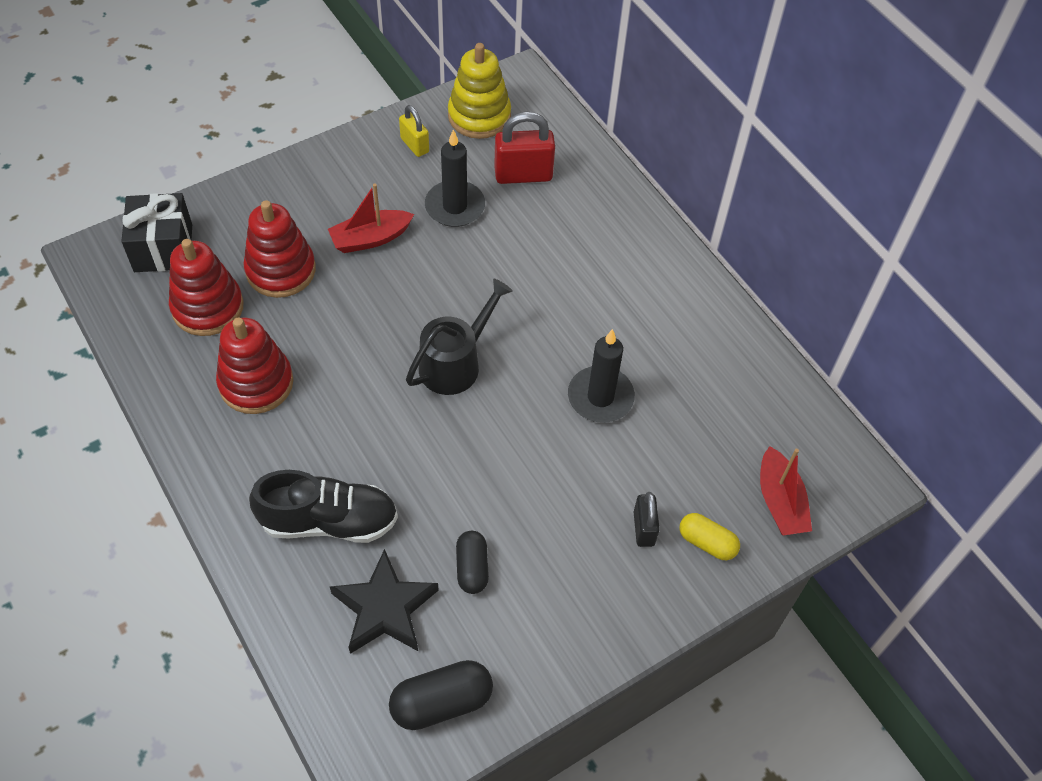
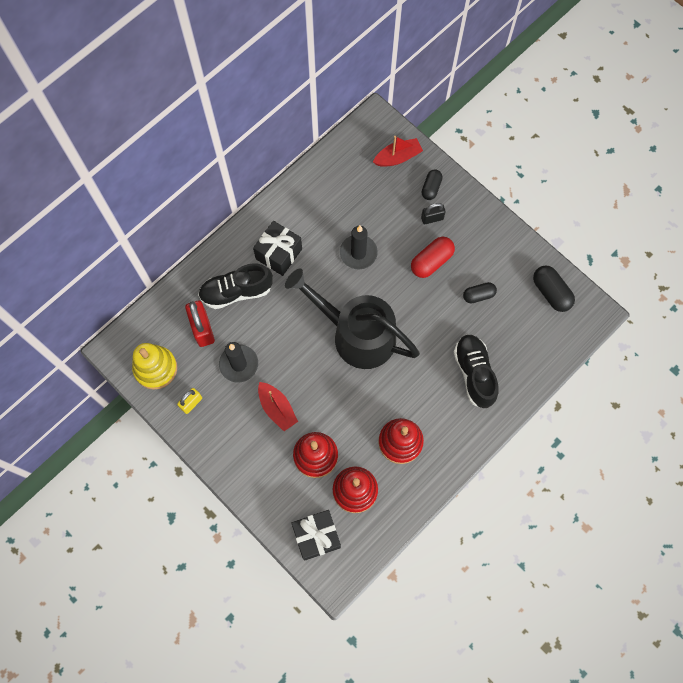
camera: 100 degrees left, 15 degrees up
(384, 608) = (513, 332): black star -> none
(455, 363) = (356, 334): black watering can -> black watering can, size x1.74
(558, 506) = (431, 261): none -> red capsule
(572, 224) = (236, 292): none -> black shoe
(624, 288) = (279, 254): none -> black gift
(707, 542) = (431, 188): yellow capsule -> black capsule

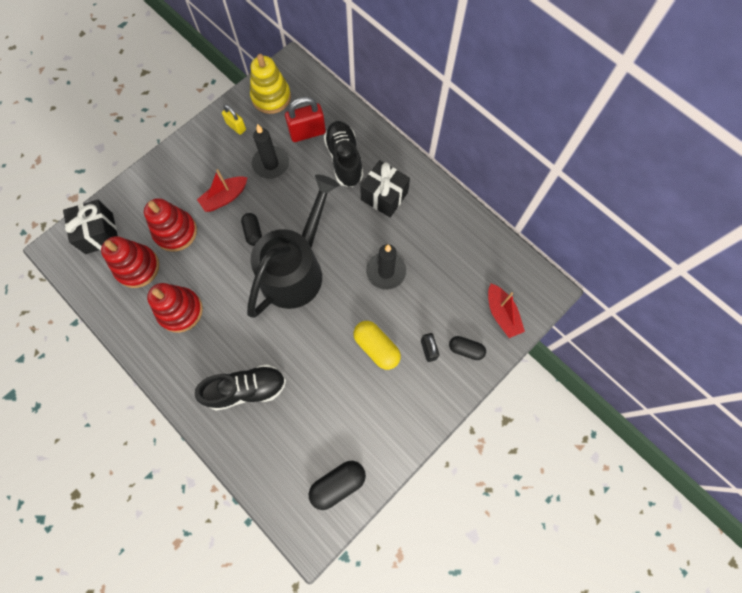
camera: 90 degrees right, 0 degrees up
(431, 261) = (376, 347): red capsule -> yellow capsule
(478, 295) = (336, 398): black capsule -> black capsule (253, 232)

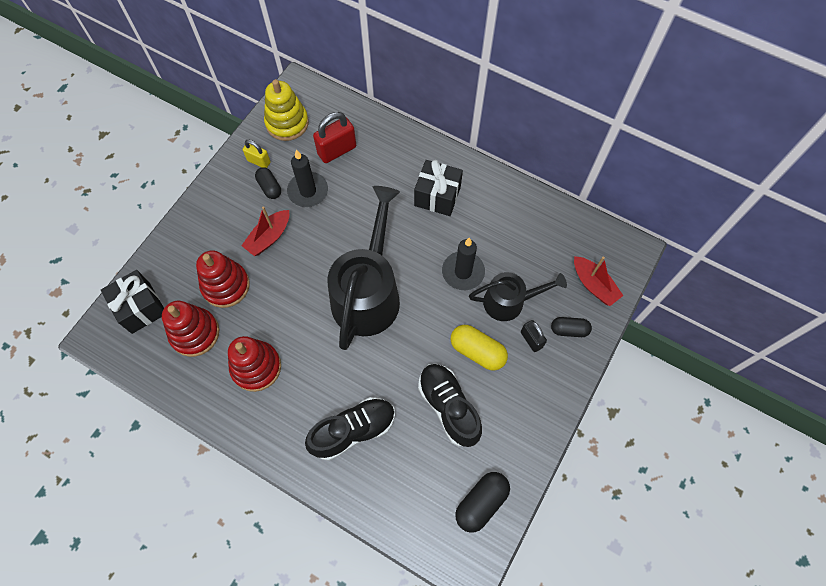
camera: 15 degrees left, 5 degrees down
(253, 232) = (310, 266): black capsule -> black capsule (269, 187)
(344, 160) = (384, 169): black shoe -> black shoe (448, 407)
(419, 309) = (509, 301): none -> black watering can

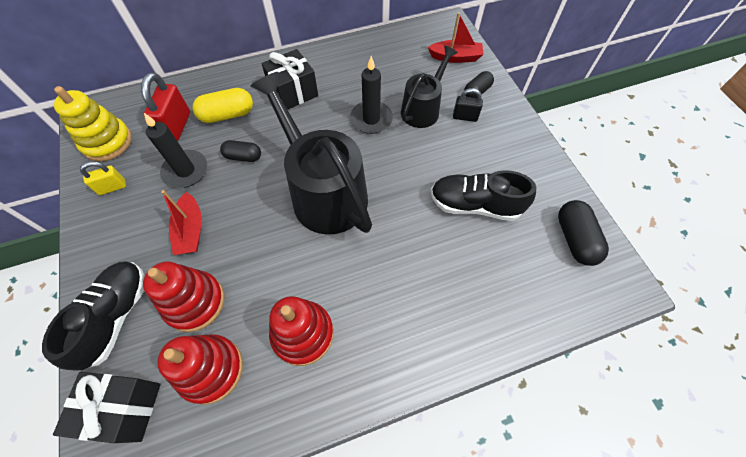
camera: 50 degrees left, 5 degrees down
(269, 187) = (146, 196): black capsule -> black capsule (243, 157)
(353, 430) = (438, 291): black shoe -> black shoe (115, 316)
(477, 351) = (444, 154): yellow capsule -> yellow capsule (227, 115)

